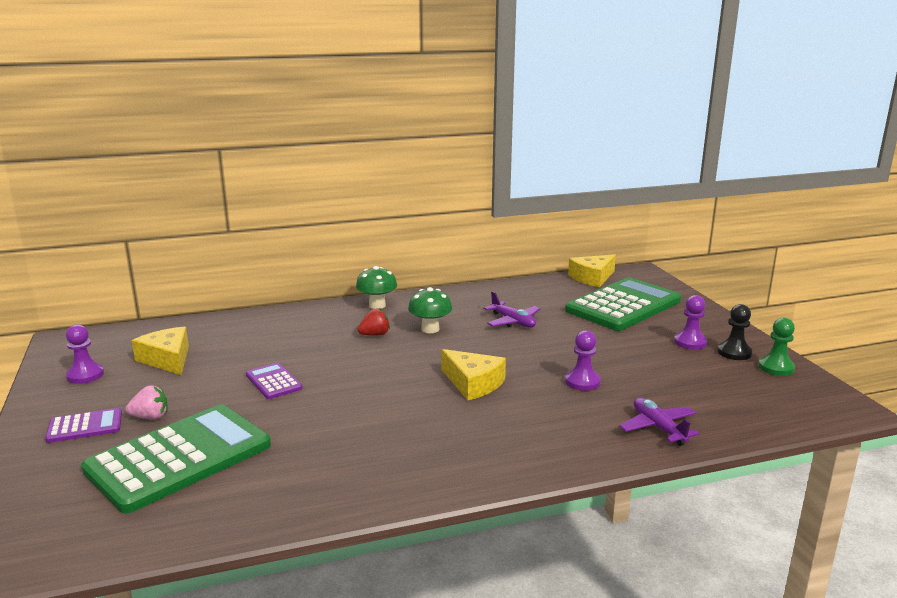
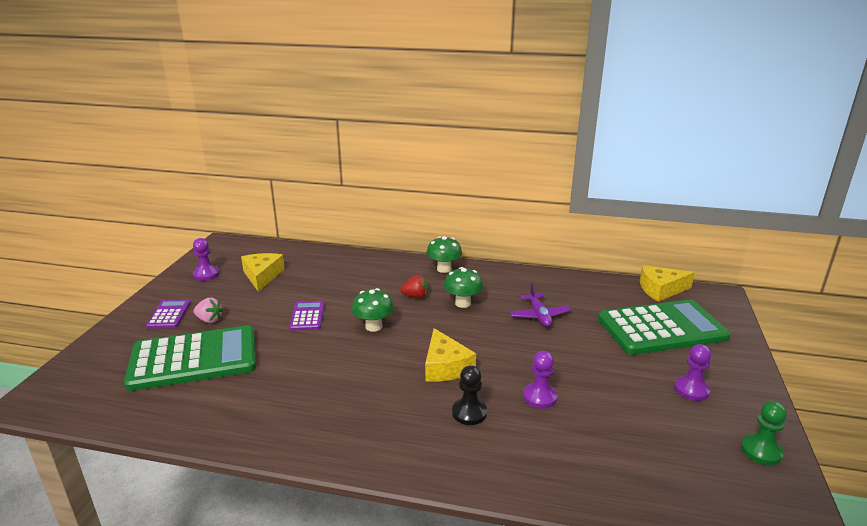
camera: 30 degrees right, 5 degrees up
(85, 426) = (169, 314): purple calculator -> purple calculator turned 105 degrees counterclockwise
(361, 371) = (373, 326): none -> green mushroom
(658, 428) = (561, 472): purple plane -> none
(734, 352) = (729, 417): black pawn -> black pawn (469, 413)

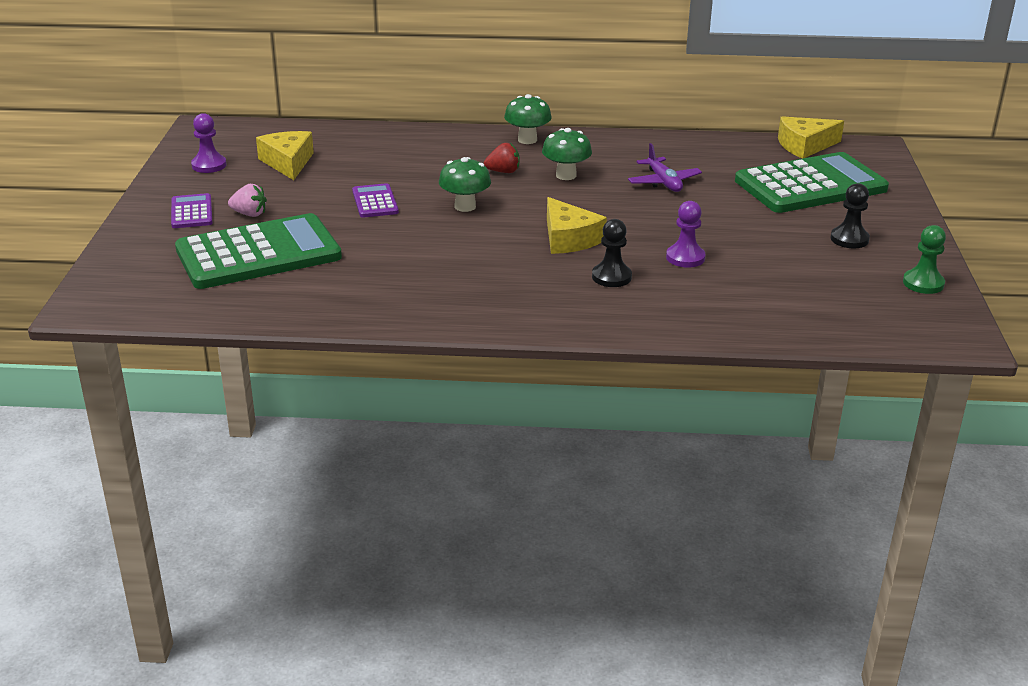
camera: 10 degrees left, 5 degrees up
(691, 390) = (849, 239): purple pawn -> black pawn

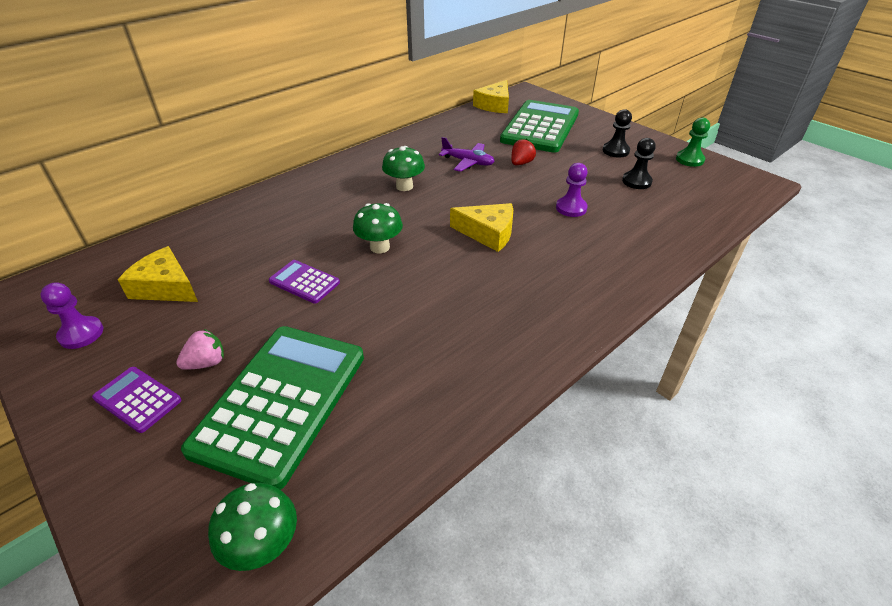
camera: 45 degrees left, 10 degrees up
(503, 172) = (359, 204): red strawberry -> red strawberry (521, 163)
(527, 140) = (334, 172): green mushroom -> green mushroom (263, 546)
(611, 277) = (561, 247): black pawn -> black pawn (636, 181)

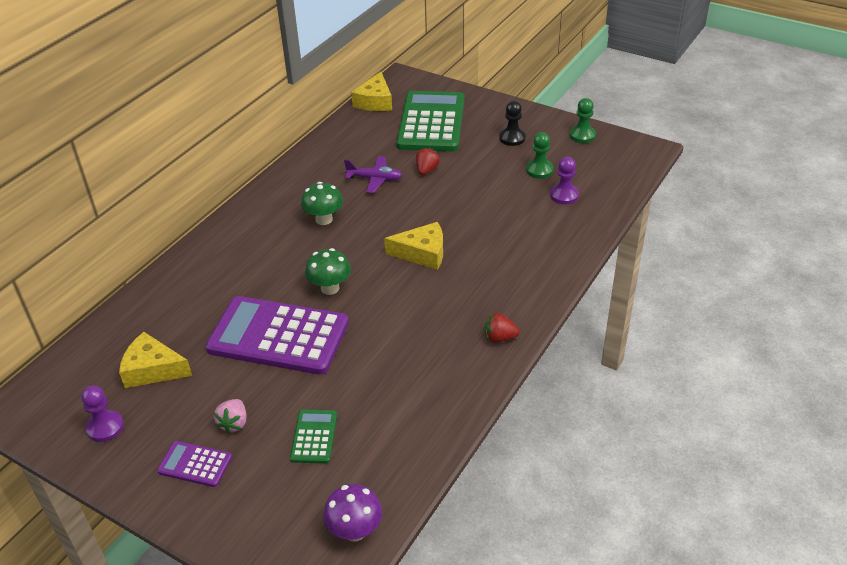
camera: 15 degrees left, 0 degrees up
(206, 363) = (234, 423): pink strawberry -> pink strawberry turned 150 degrees clockwise
(263, 546) = (355, 531): green mushroom -> purple mushroom
(281, 401) = (314, 437): green calculator -> green calculator, size x0.45
(304, 282) = (278, 336): purple calculator -> purple calculator, size x2.21
(543, 338) = (499, 338): none -> red strawberry
(571, 208) = (488, 211): purple pawn -> purple pawn (564, 195)
(636, 181) = (539, 170): black pawn -> green pawn

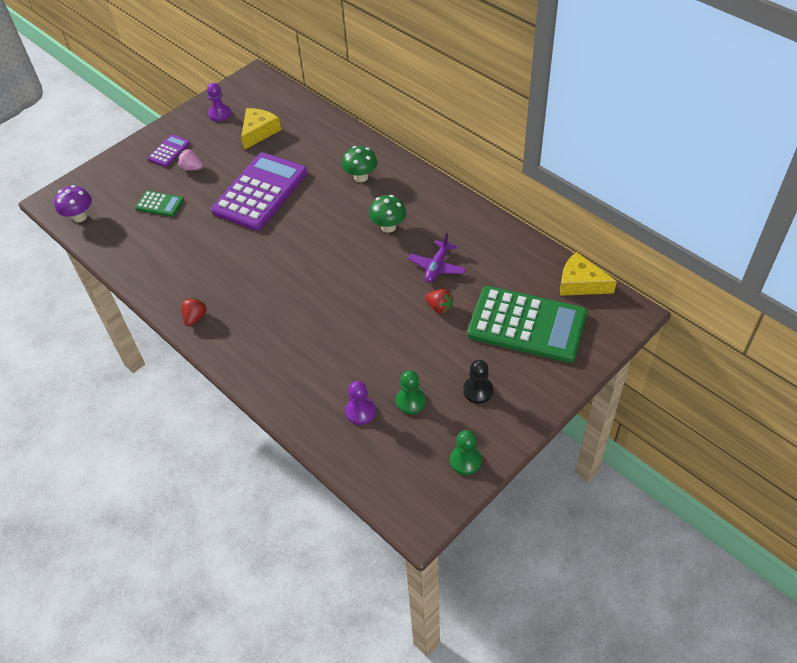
camera: 105 degrees right, 10 degrees up
(330, 288) = (299, 223): green mushroom -> green mushroom (361, 177)
(422, 253) = (317, 285): yellow cheese -> none

